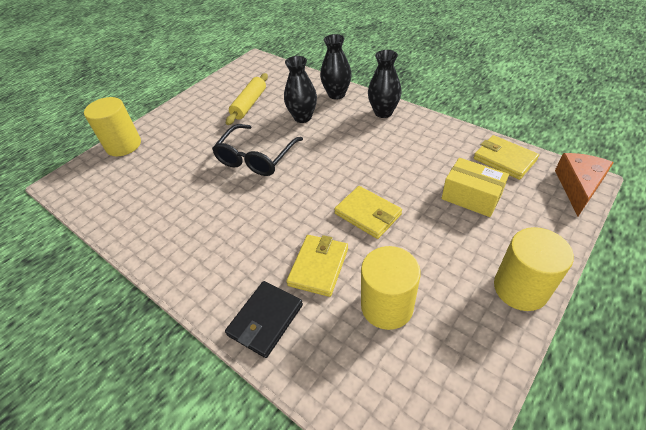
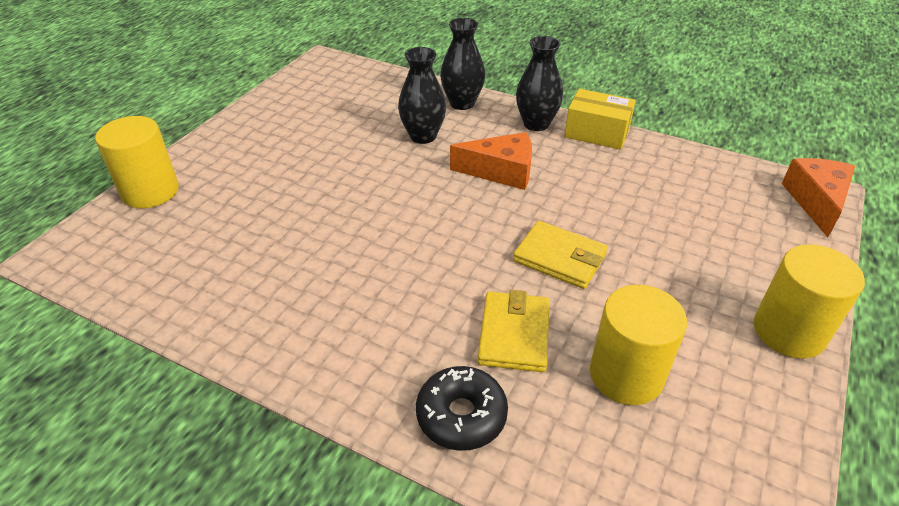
camera: 15 degrees left, 5 degrees down
(249, 104) = (336, 122): yellow rolling pin -> none
(256, 158) = (371, 195): black glasses -> none
(265, 320) = (461, 415): black wallet -> black donut
(347, 146) = (501, 171): none -> orange cheese
(471, 197) = (689, 224): yellow box -> yellow box (596, 133)
(504, 159) = (715, 174): yellow wallet -> none

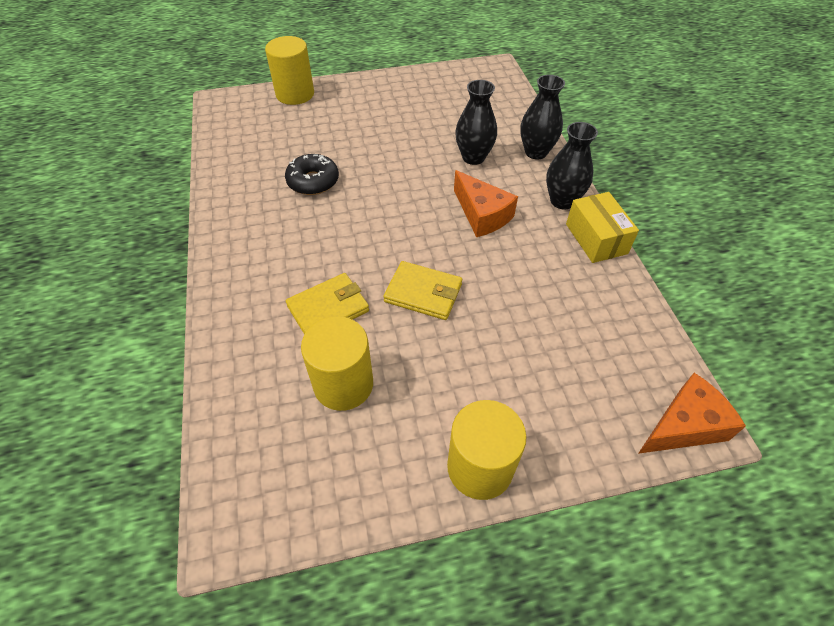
camera: 50 degrees right, 10 degrees up
(461, 415) = (243, 320): black donut -> black donut (313, 181)
(559, 258) = (423, 293): yellow wallet -> yellow wallet turned 60 degrees counterclockwise

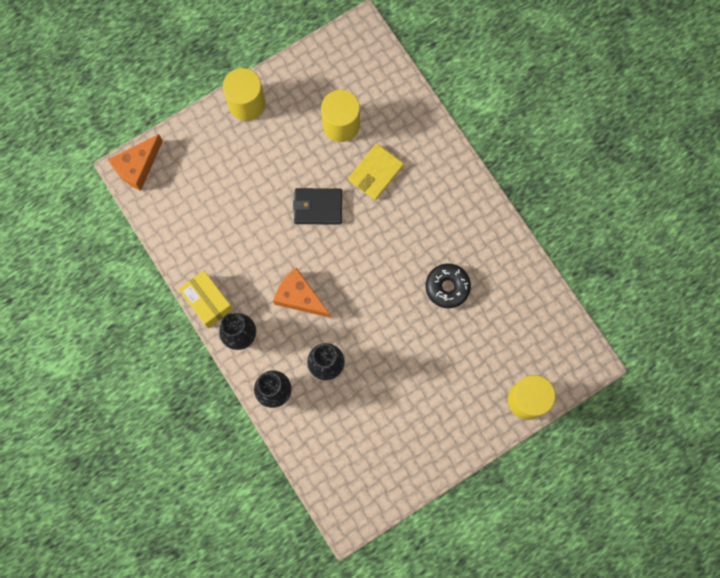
camera: 160 degrees right, 25 degrees up
(423, 293) = (318, 207): yellow wallet -> black wallet

